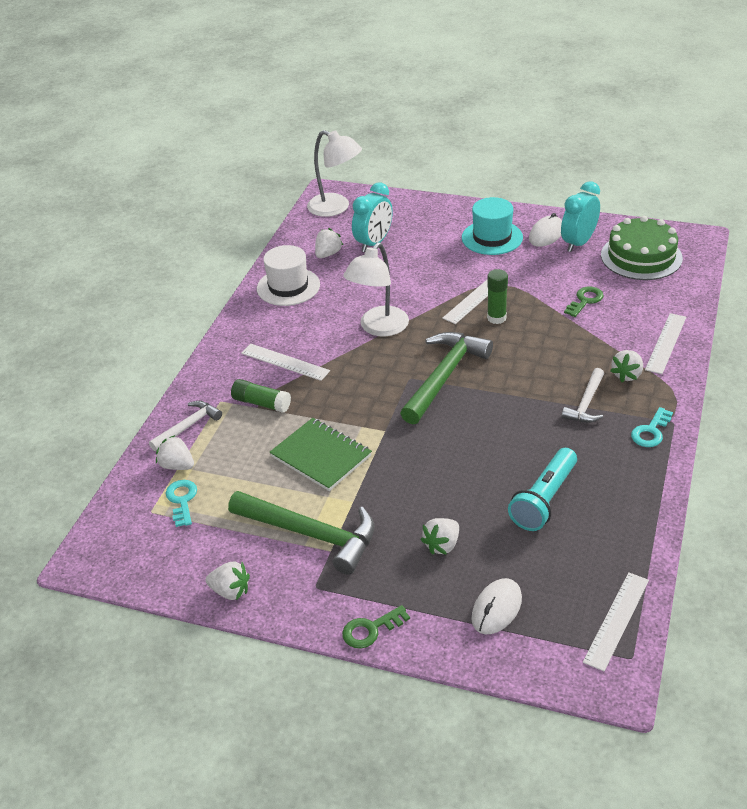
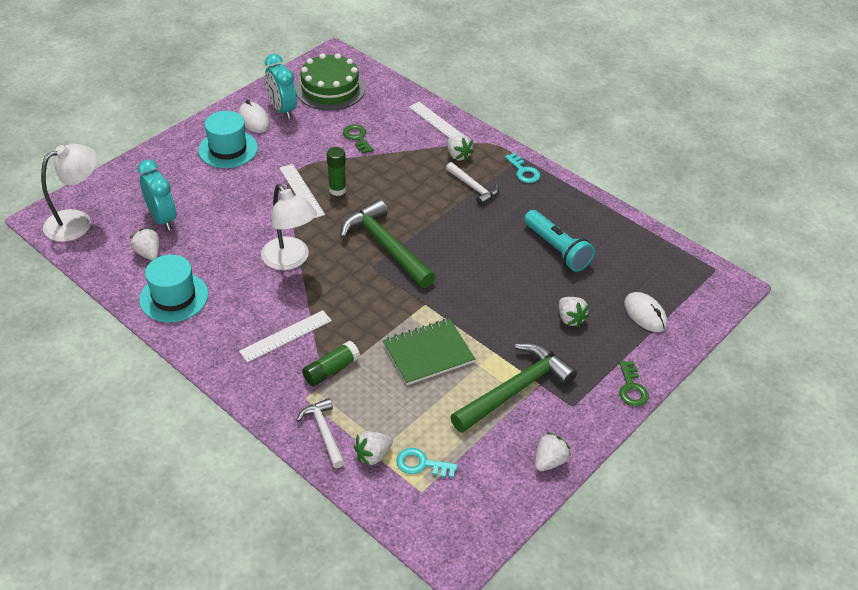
camera: 70 degrees left, 5 degrees up
(288, 287) = (174, 297): white hat -> turquoise hat
(616, 620) = (682, 262): white ruler -> none

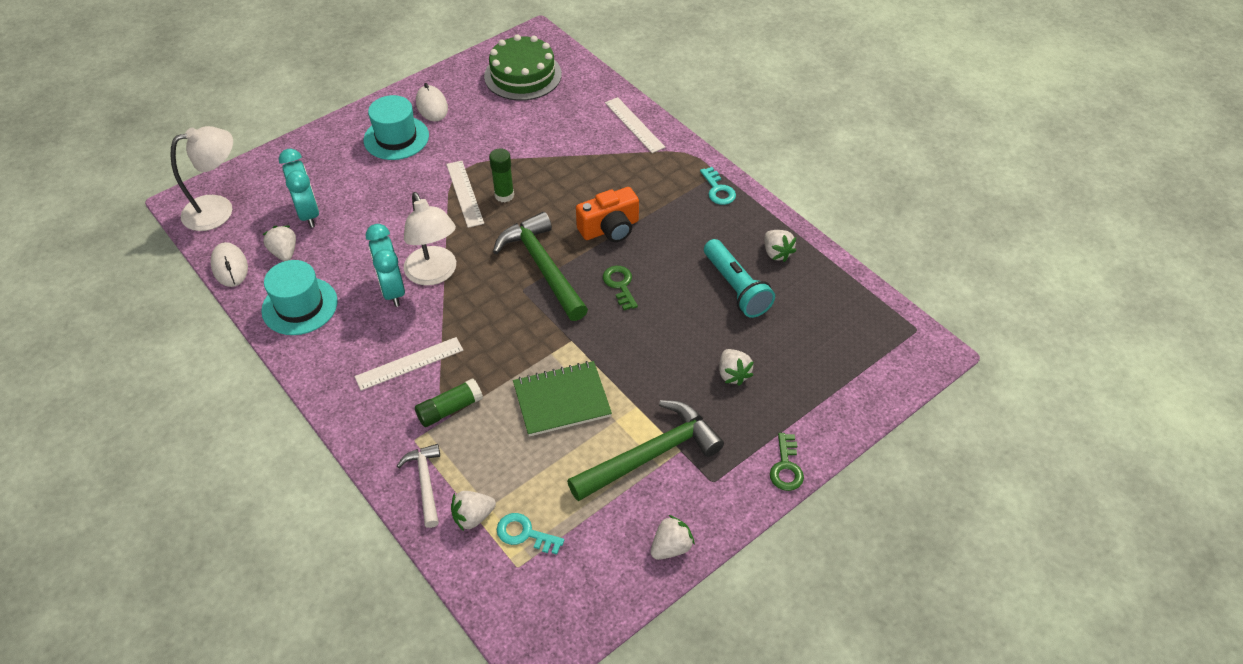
camera: 10 degrees right, 5 degrees up
(282, 109) = (465, 96): turquoise clock -> turquoise clock (392, 290)
(357, 137) = (540, 135): green key -> green key (620, 285)
(437, 210) = (610, 228): none -> orange camera
(458, 156) = (647, 165): white strawberry -> white strawberry (776, 253)
(473, 188) = (657, 205): white hammer -> none
(645, 314) = (821, 377): white mouse -> white mouse (230, 267)

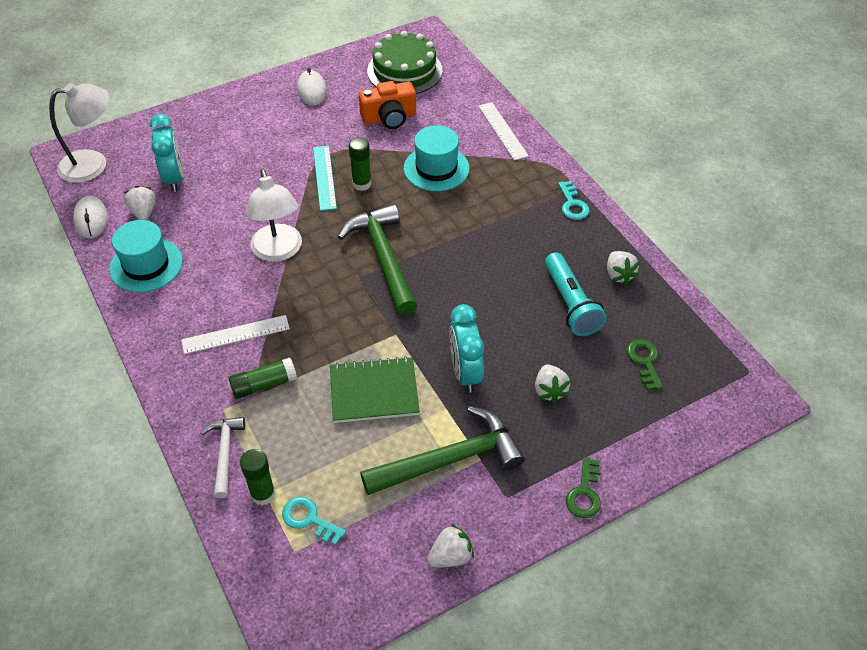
camera: 10 degrees right, 0 degrees up
(392, 290) = (235, 261): turquoise clock -> turquoise clock (465, 372)
(396, 138) = (272, 117): turquoise hat -> turquoise hat (436, 168)
(465, 193) = (324, 177): white ruler -> turquoise ruler
(473, 517) = (263, 494): white strawberry -> green glue stick
(610, 228) = (457, 229): orange camera -> orange camera (389, 118)
(620, 285) = (455, 286): green key -> green key (644, 361)

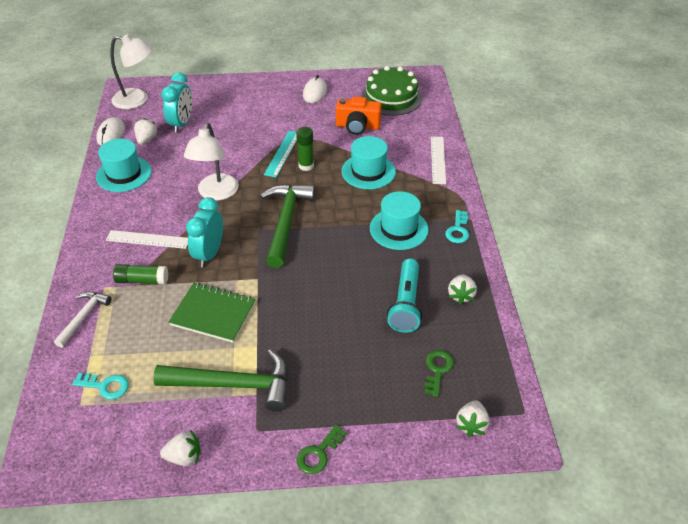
camera: 25 degrees right, 5 degrees down
(263, 494) = (88, 355): green glue stick -> none
(309, 519) = (105, 386): turquoise key -> turquoise key turned 135 degrees clockwise
(465, 372) = (289, 325): turquoise clock -> turquoise clock (209, 254)
(511, 224) = (399, 229): none -> turquoise hat
(549, 390) = (344, 363): white strawberry -> white strawberry (471, 424)

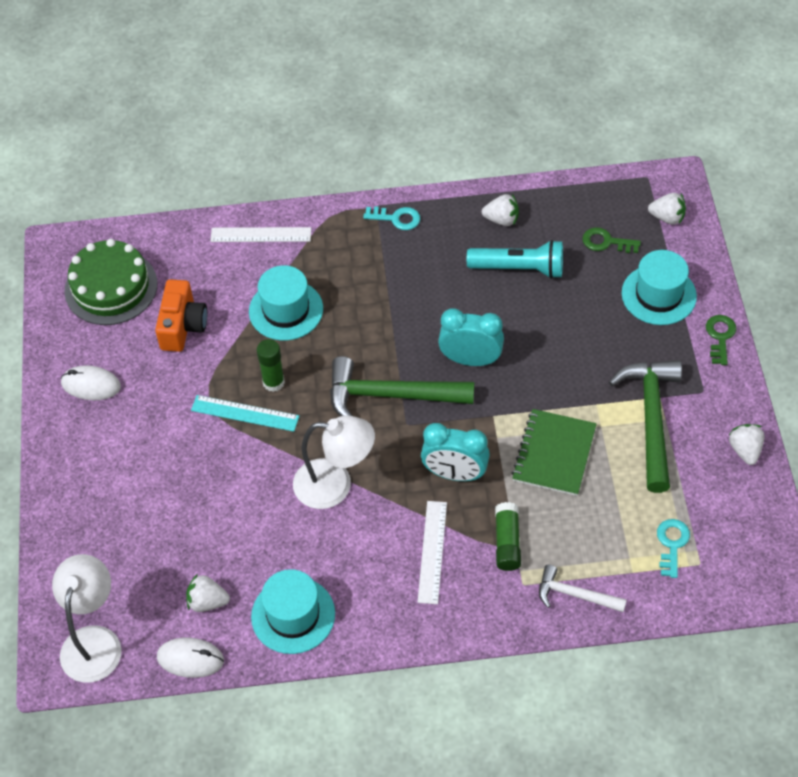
camera: 90 degrees left, 10 degrees up
(181, 124) = (166, 559): turquoise clock -> turquoise clock (470, 360)
(318, 453) = (720, 336): green key -> green key turned 120 degrees counterclockwise
(399, 229) = (397, 276): turquoise hat -> turquoise hat (658, 295)

